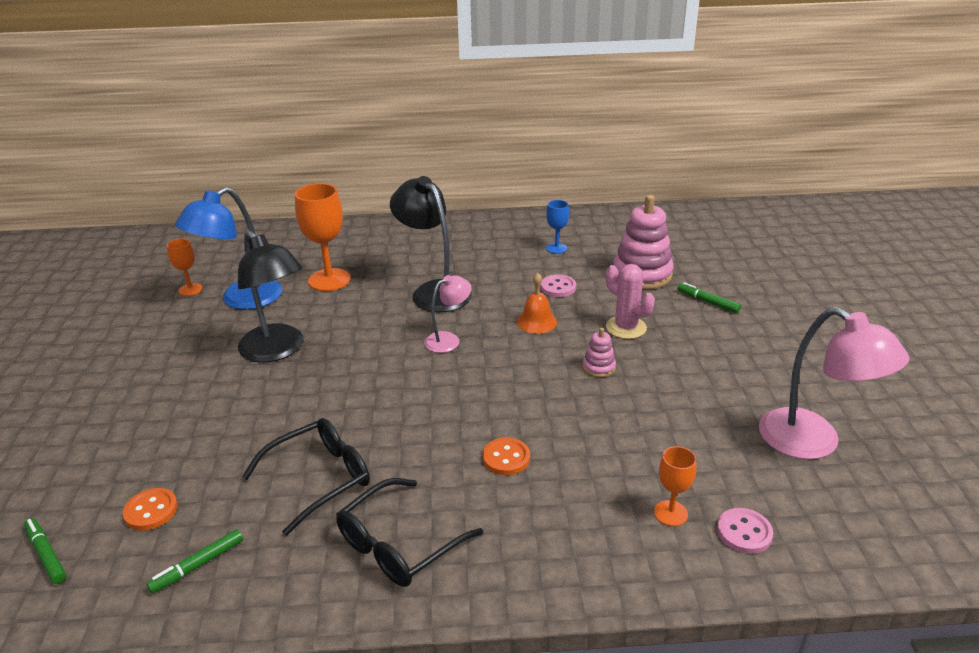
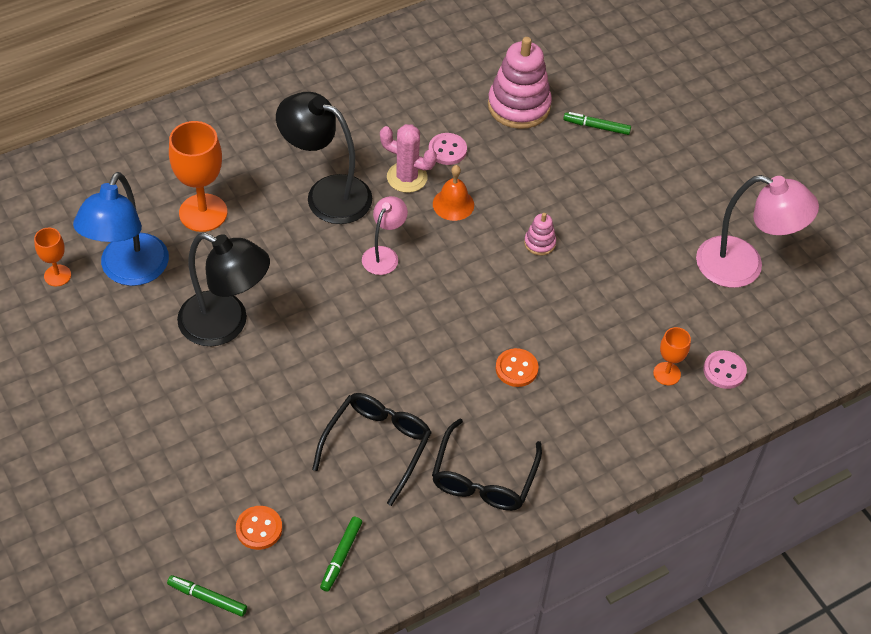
camera: 30 degrees left, 20 degrees up
(556, 248) = (413, 91): blue goblet -> none
(626, 328) = (539, 185): pink cactus -> pink cactus (407, 177)

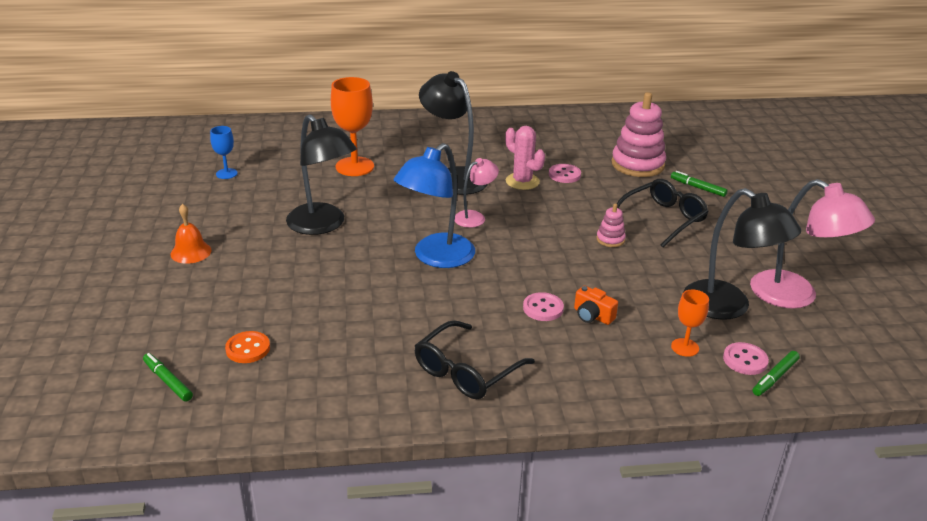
camera: 25 degrees right, 20 degrees down
(57, 275) = (226, 173): orange goblet -> blue goblet
(129, 271) = (277, 183): blue lamp -> blue lamp (436, 257)
(341, 556) = (301, 387): green marker -> green marker (774, 377)
(377, 446) = (386, 325): black glasses -> black glasses (662, 219)
(453, 204) = (550, 203): orange bell -> orange bell (191, 252)
(516, 369) = (543, 308): orange button -> pink button
(567, 362) = (592, 316): none -> orange camera
(687, 304) = (728, 307): none -> black lamp

